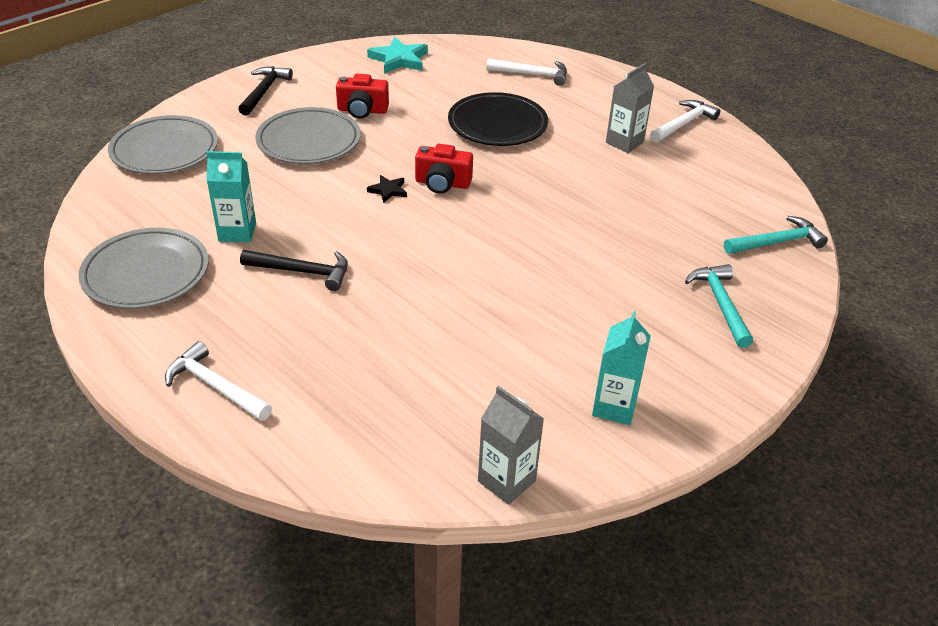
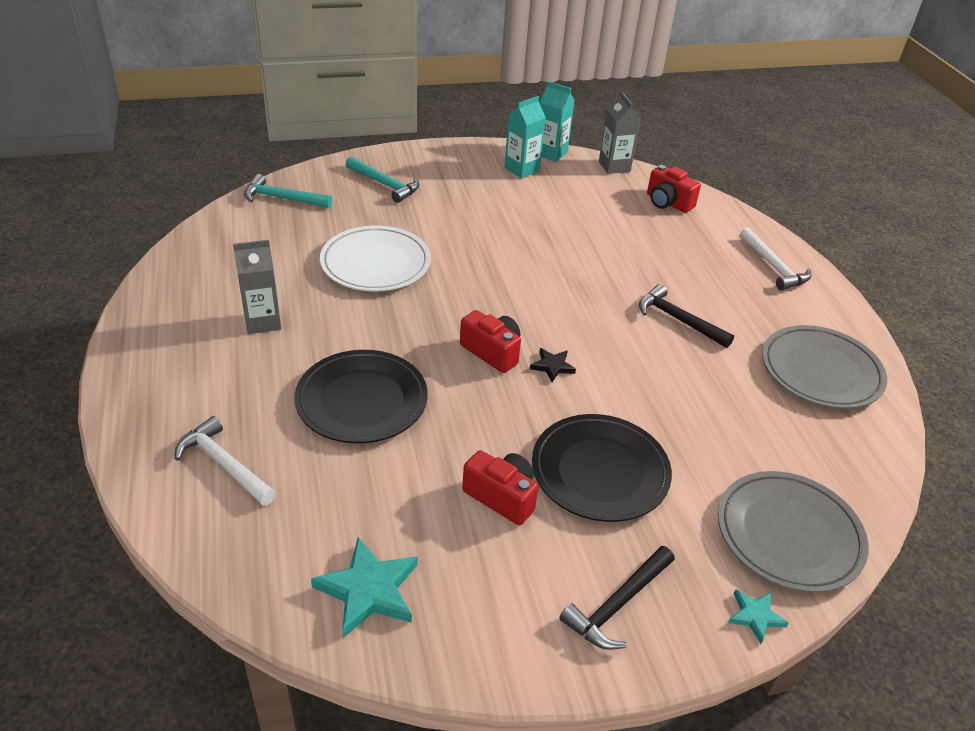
camera: 150 degrees left, 0 degrees up
(181, 109) = (755, 616): none -> turquoise star
(237, 232) = (725, 380): turquoise carton -> turquoise carton (551, 153)
(309, 141) = (600, 471): grey plate -> black plate
(391, 439) = (668, 202): none -> red camera
(611, 215) = (375, 263): none -> white plate
(684, 124) = (171, 316): white hammer -> none
(720, 304) = (385, 184): turquoise hammer -> turquoise hammer turned 75 degrees counterclockwise

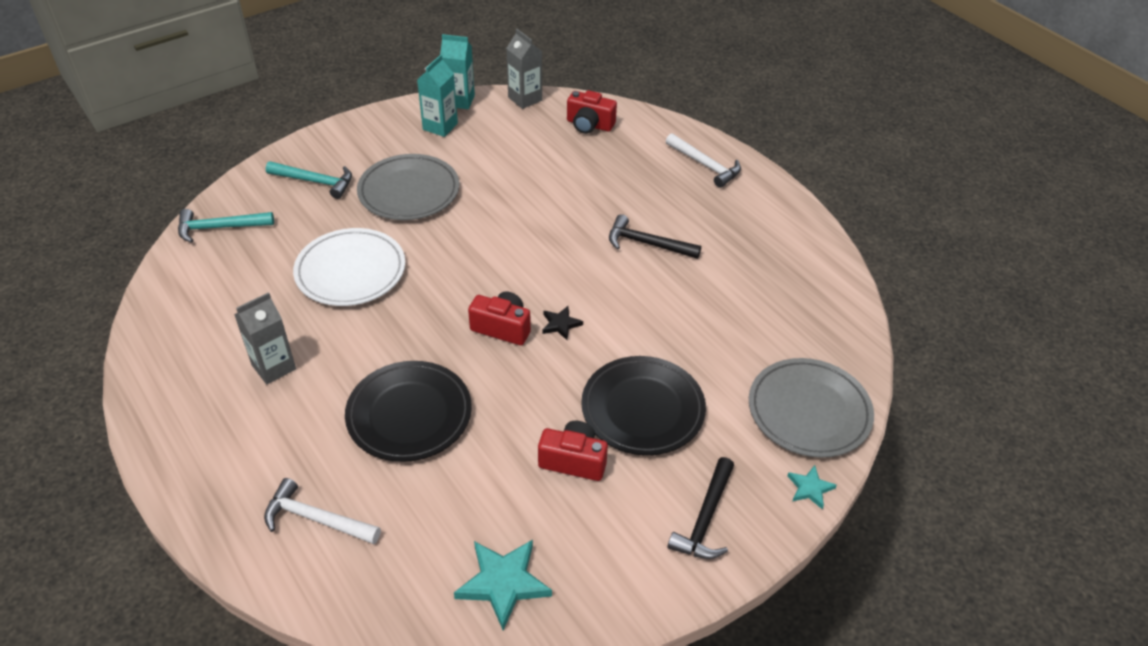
camera: 20 degrees left, 5 degrees up
(821, 371) = (780, 256): grey plate -> grey plate (409, 191)

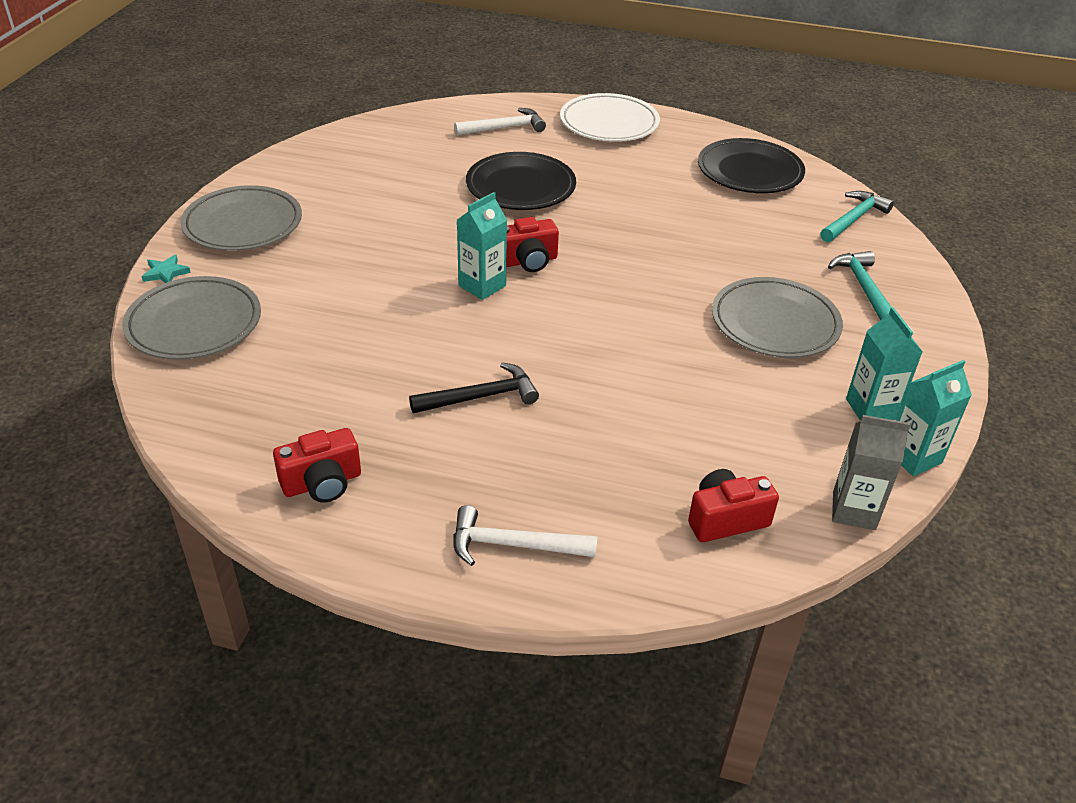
camera: 140 degrees right, 5 degrees down
(273, 367) = (650, 169): grey carton -> none
(315, 182) = (863, 287): turquoise hammer -> turquoise hammer turned 105 degrees clockwise
(350, 271) = (704, 240): white plate -> white plate (609, 123)
(503, 583) = (356, 149): turquoise star -> none
(560, 324) = (482, 286): black star -> turquoise carton
(573, 460) = (372, 213): red camera -> red camera (322, 483)
(642, 409) = (348, 262): black plate -> black plate (749, 171)
(705, 518) = (243, 224): black hammer -> grey plate

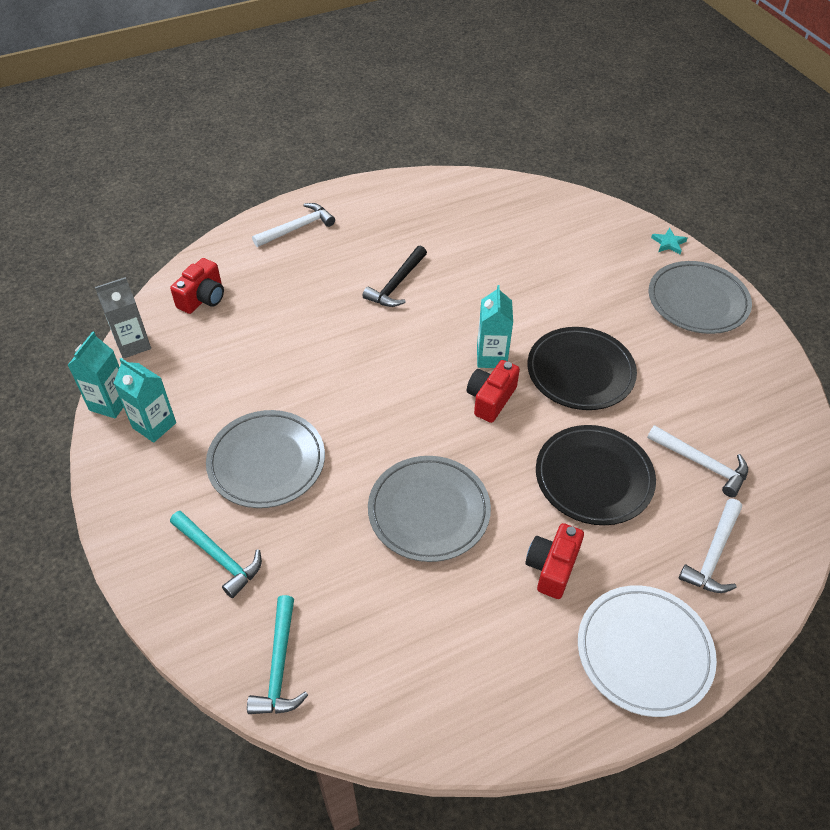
camera: 140 degrees right, 10 degrees up
(194, 323) = (598, 228): grey plate -> grey plate (429, 511)
(322, 483) = (414, 202): red camera -> red camera (552, 567)
(435, 156) = (702, 464): none -> white hammer
(749, 171) = (434, 674): black plate -> black plate (580, 372)

